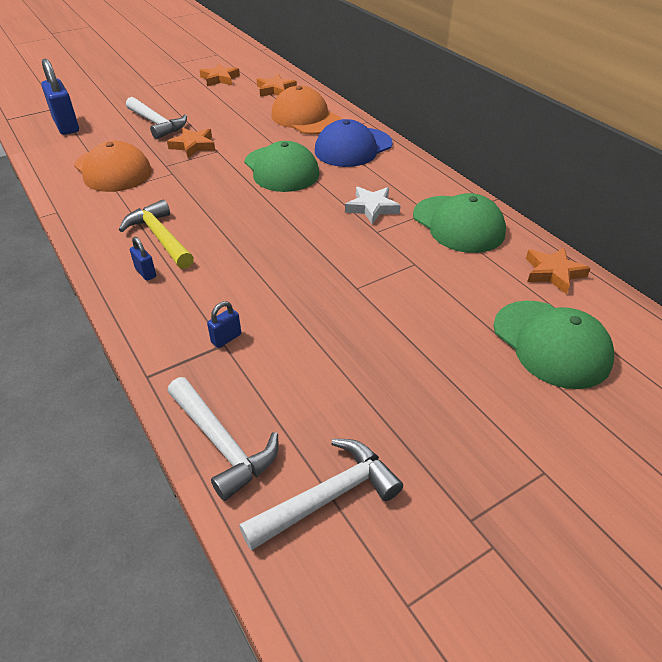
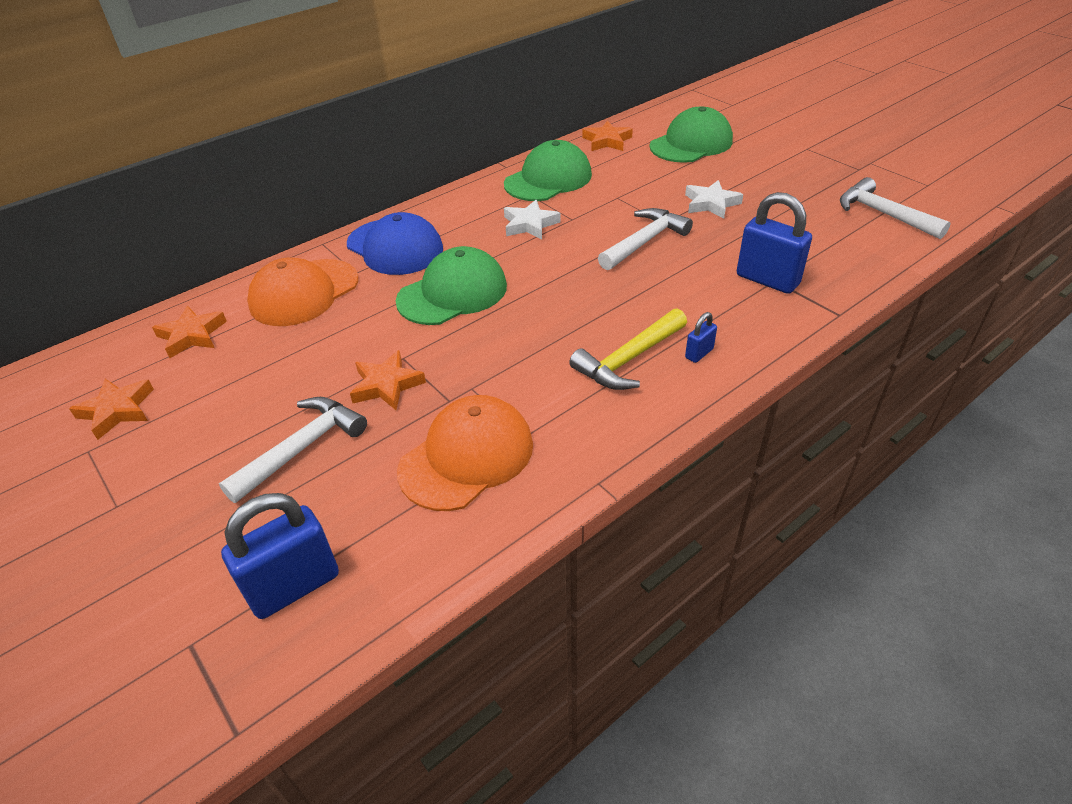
camera: 95 degrees left, 0 degrees up
(222, 443) = (876, 261): white hammer -> white hammer (644, 242)
(226, 338) = (767, 280): blue padlock -> blue padlock, size x2.11
(389, 329) = (711, 203): none -> white star

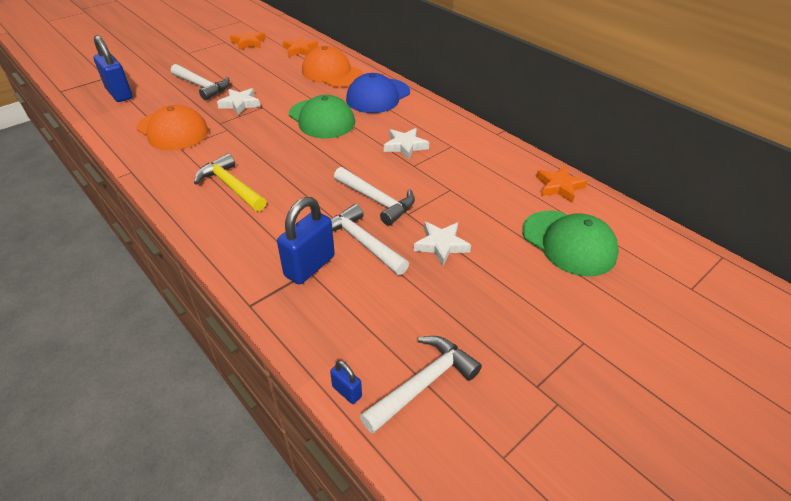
camera: 85 degrees right, 0 degrees up
(386, 385) = (240, 104): orange star -> white star
(548, 179) = (477, 154): green cap -> none
(699, 353) = (226, 218): blue padlock -> blue padlock (347, 391)
(720, 248) = (362, 243): none -> white hammer

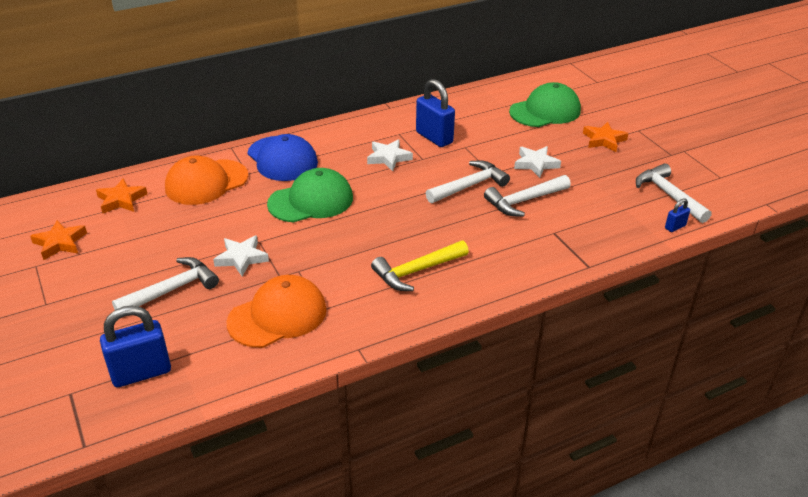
camera: 75 degrees left, 5 degrees down
(310, 266) = (548, 231): blue padlock -> blue padlock (434, 137)
(559, 187) = (478, 98): orange star -> orange star (604, 140)

